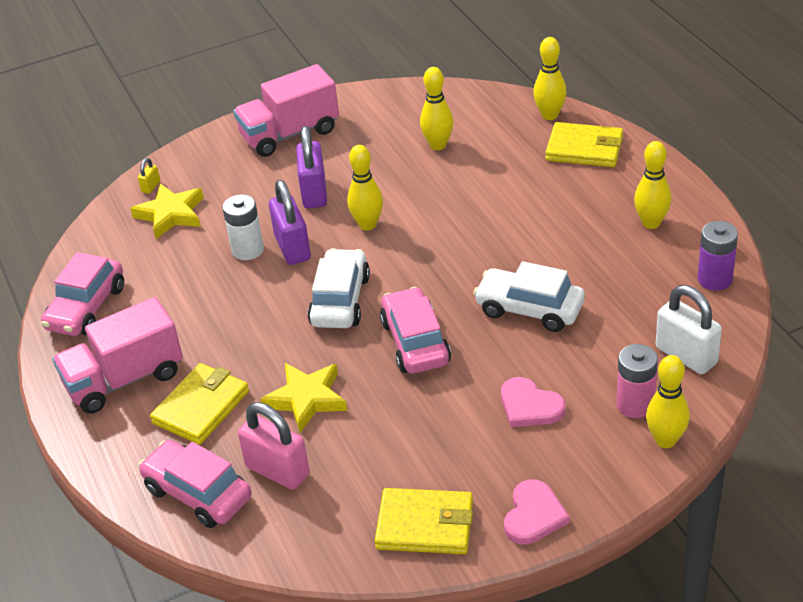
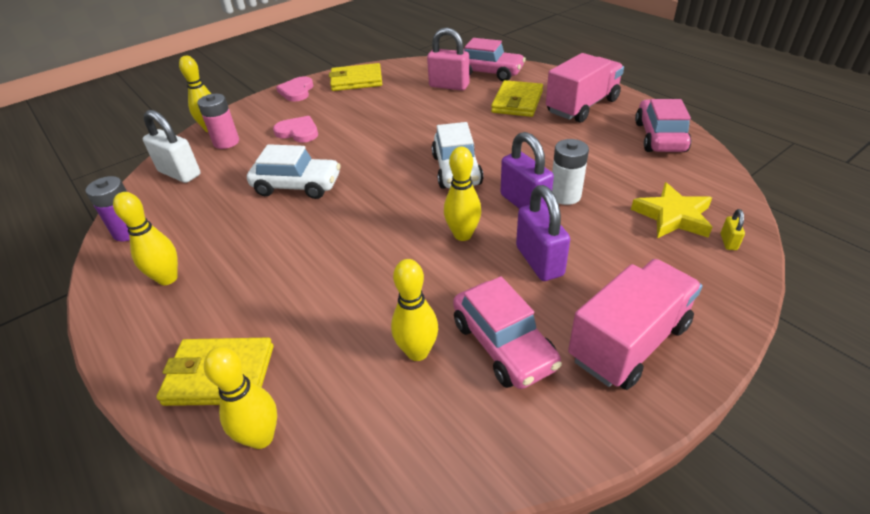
camera: 165 degrees right, 0 degrees up
(306, 399) = (450, 114): yellow star -> none
(415, 342) = (385, 153): pink car -> pink car (503, 344)

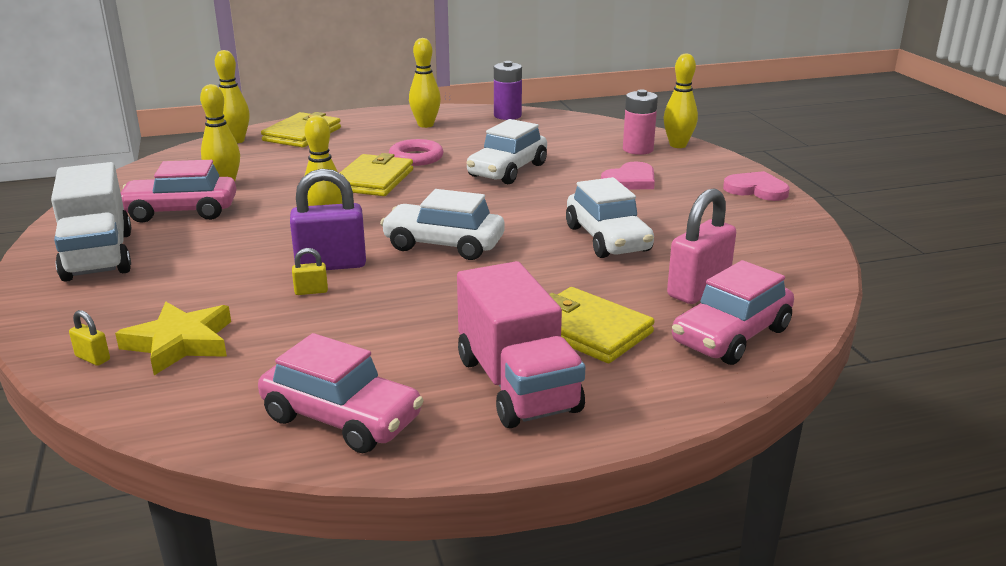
camera: 110 degrees right, 15 degrees down
(179, 173) = (589, 131): white padlock -> none
(281, 246) = (416, 157): none -> pink ring
(356, 80) = (770, 228): yellow wallet -> yellow wallet (373, 180)
(404, 119) = (607, 239): none -> white car
(539, 261) = (238, 248): purple padlock -> none
(565, 195) = (311, 291): white battery -> yellow padlock
(628, 342) = (98, 256): pink truck -> white truck

